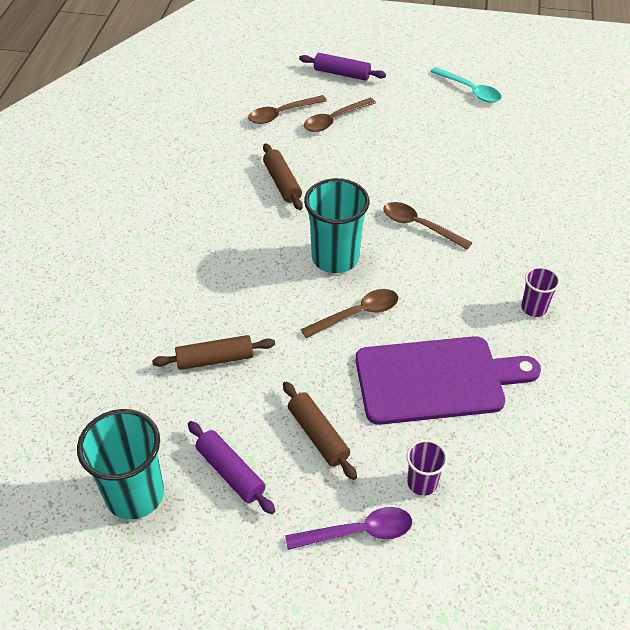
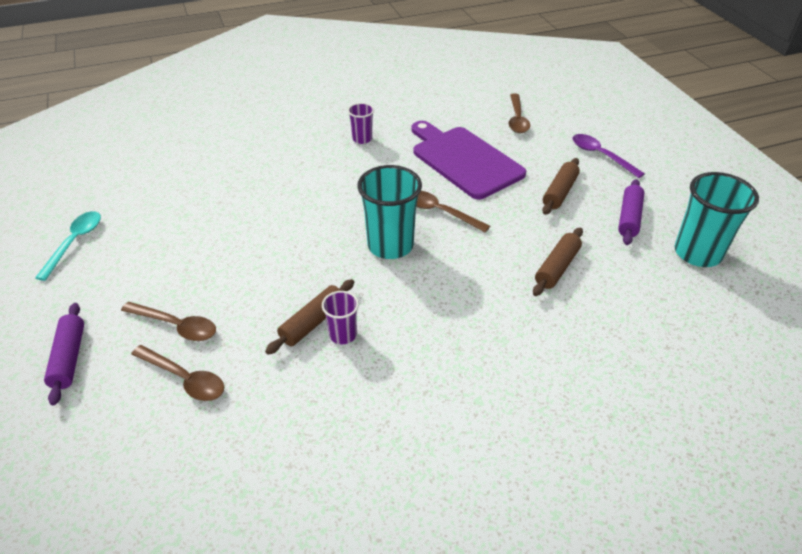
camera: 120 degrees left, 5 degrees down
(215, 359) = (557, 268): brown rolling pin -> brown rolling pin turned 75 degrees clockwise
(419, 226) = (314, 213): brown spoon -> brown spoon (517, 119)
(422, 483) = (544, 144): purple cup -> purple cup (343, 335)

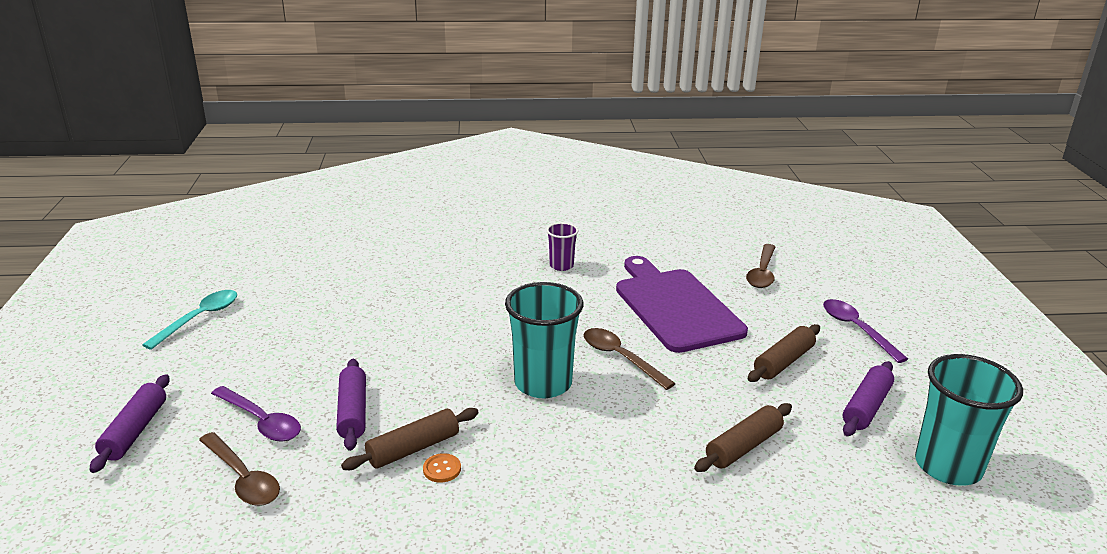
camera: 15 degrees right, 15 degrees down
(177, 326) = (261, 422): brown spoon -> purple spoon
(249, 301) = (352, 412): none -> purple rolling pin
(343, 335) = (442, 469): purple cup -> orange button

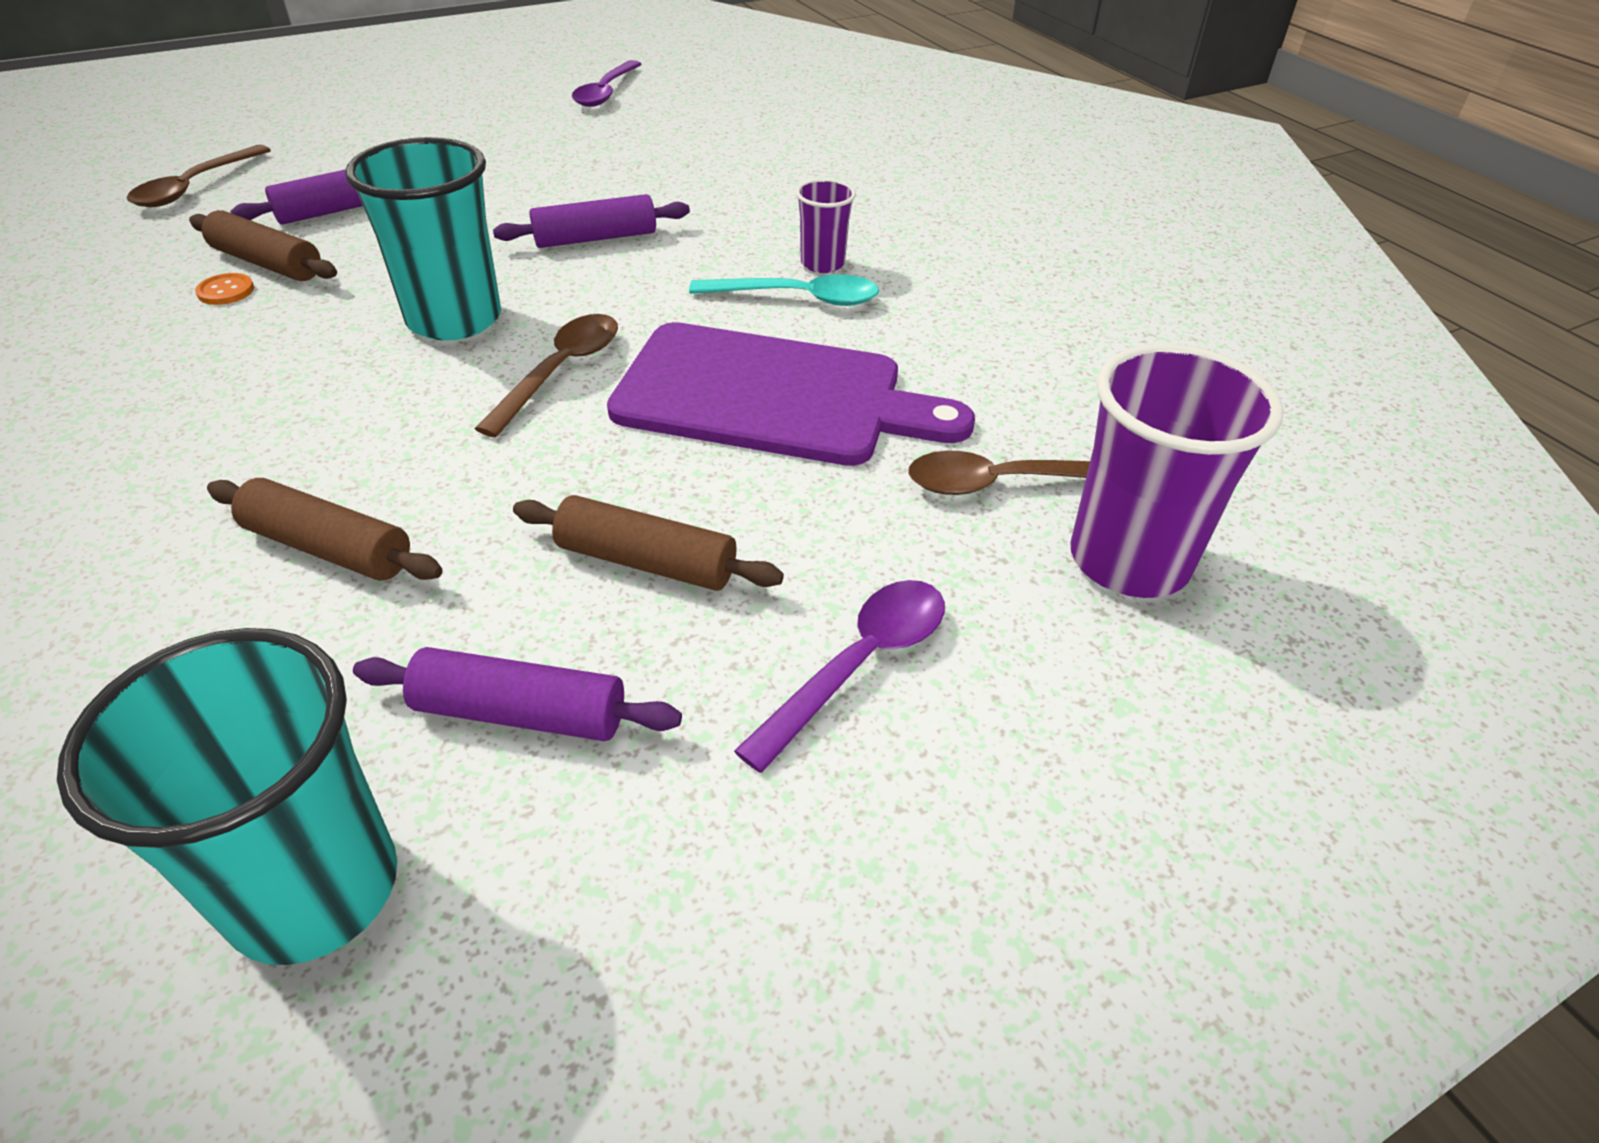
camera: 65 degrees right, 15 degrees up
(135, 431) = (272, 119): purple rolling pin -> purple rolling pin (595, 238)
(200, 318) = (501, 87): turquoise spoon -> turquoise spoon (798, 298)
(261, 422) = (303, 169): purple spoon -> purple spoon (606, 93)
(675, 307) = (771, 397): purple cutting board -> purple cutting board turned 60 degrees clockwise
(816, 264) = (1129, 560): none -> purple cup

